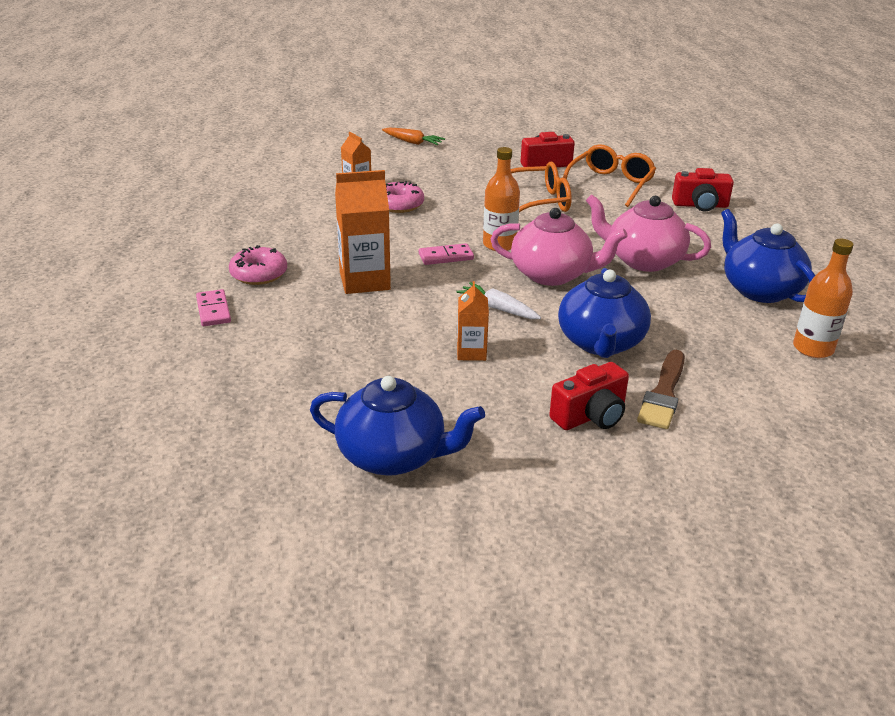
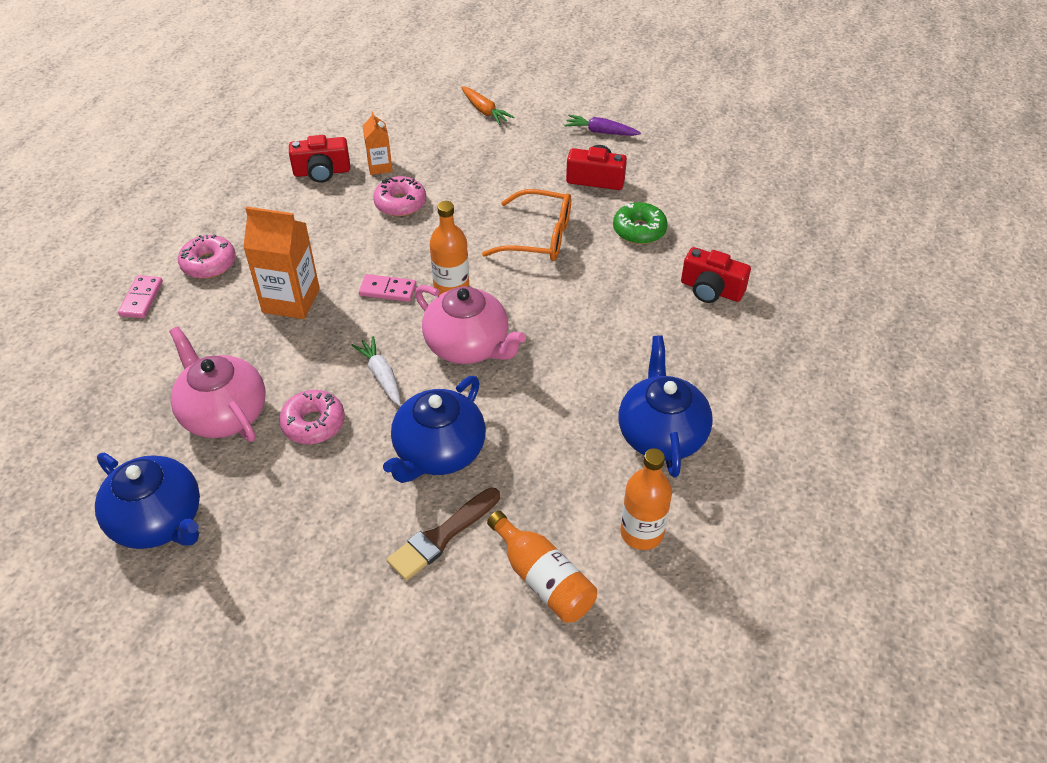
camera: 25 degrees right, 15 degrees up
(471, 352) = (313, 423): orange carton -> pink donut
(519, 139) = (601, 132): none -> purple carrot
(590, 416) = (354, 538): red camera -> red camera (322, 172)
(610, 184) = (639, 230): orange glasses -> green donut
(643, 260) = (576, 354): pink teapot -> pink teapot (223, 413)
(773, 396) = (543, 579): none -> orange bottle

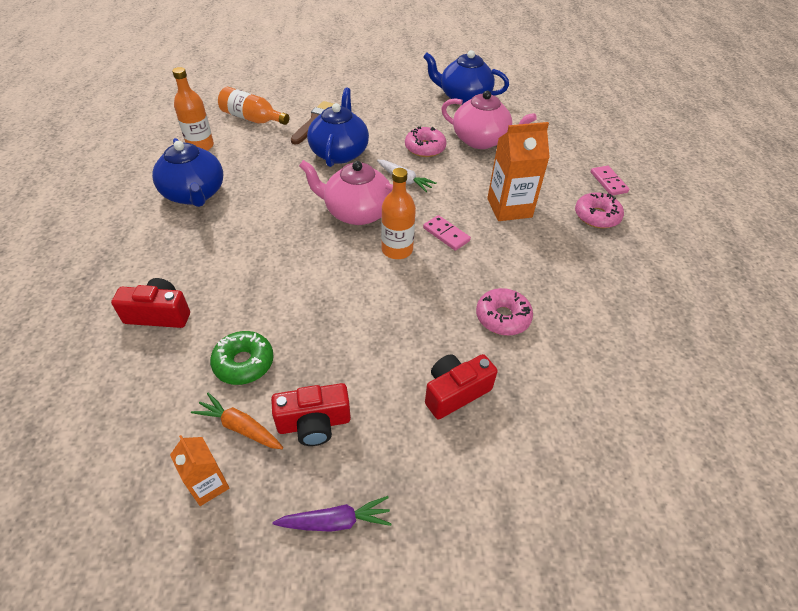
camera: 155 degrees right, 0 degrees up
(322, 172) = (608, 329): red camera -> red camera (455, 392)
(380, 166) = (561, 356): orange carton -> orange carton (208, 484)
(388, 290) = (446, 234): pink domino -> pink domino turned 60 degrees clockwise
(484, 111) = (516, 503): orange carrot -> orange carrot (240, 427)
(538, 237) = (347, 321): orange glasses -> none

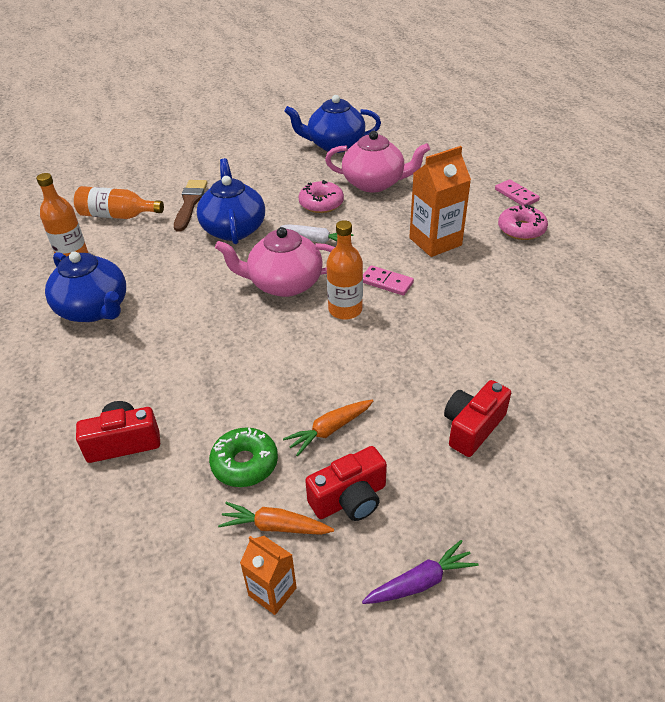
camera: 15 degrees left, 5 degrees down
(329, 355) = (330, 430): none -> orange carrot
(502, 317) = (481, 346): pink donut -> none

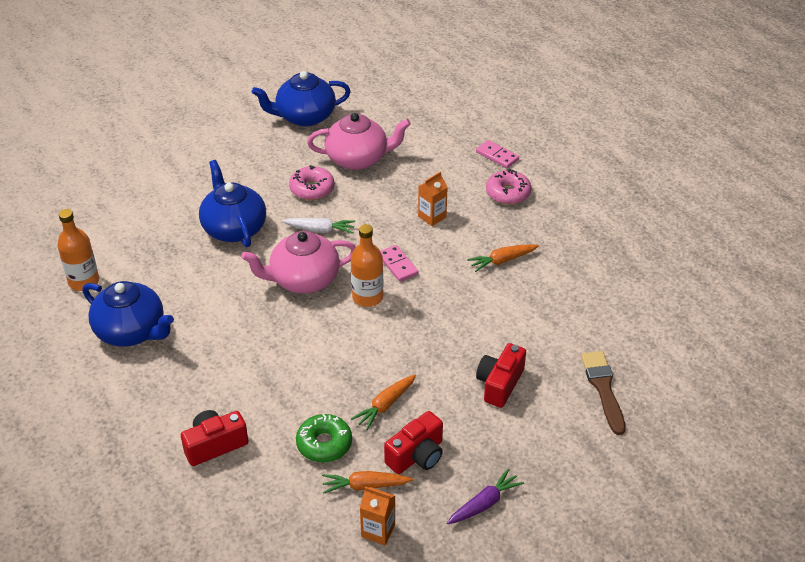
camera: 15 degrees left, 0 degrees up
(117, 216) = (108, 229): orange bottle -> none
(190, 203) = (178, 205): brown brush -> brown brush (603, 389)
(386, 282) = (397, 265): pink domino -> pink domino turned 45 degrees clockwise
(435, 242) = (432, 217): orange carton -> orange carton, size x0.56
(503, 293) = (502, 260): none -> orange carrot

